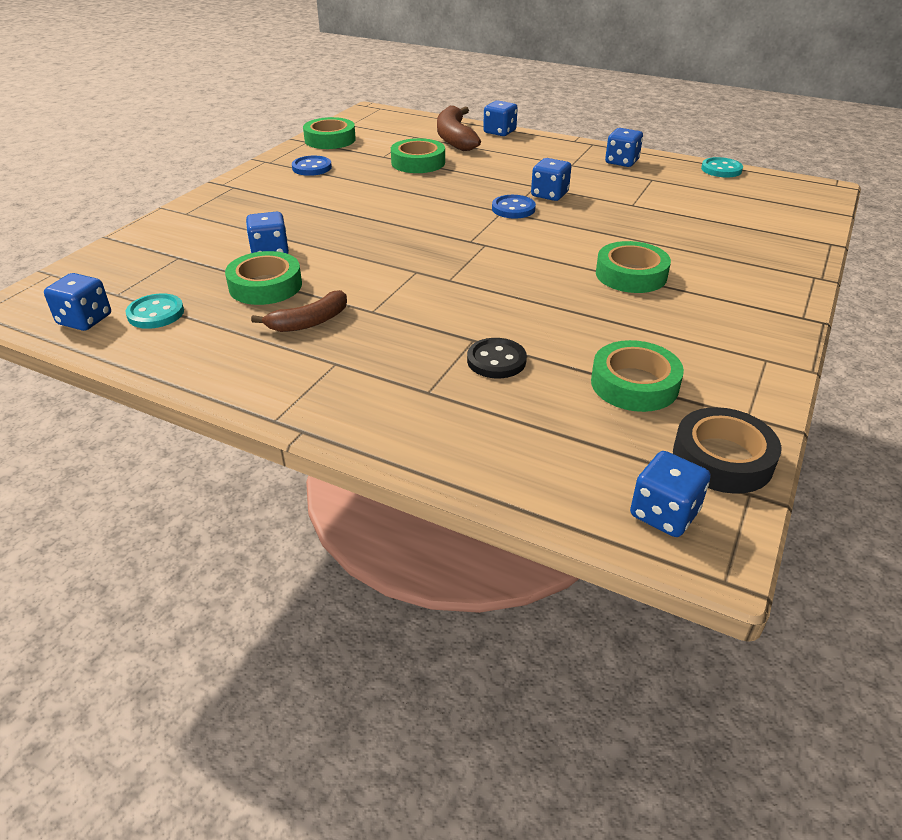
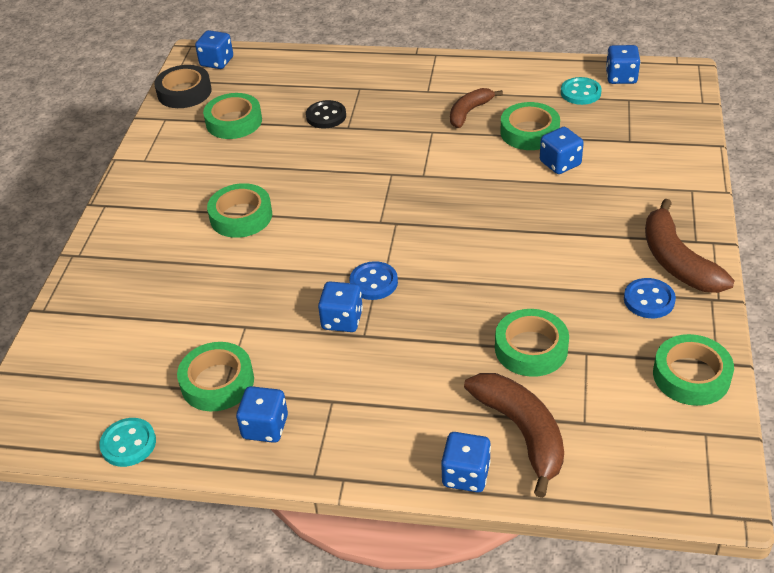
camera: 165 degrees right, 5 degrees up
(264, 180) = (677, 261): none -> brown banana
(656, 183) = (217, 382): none -> green tape

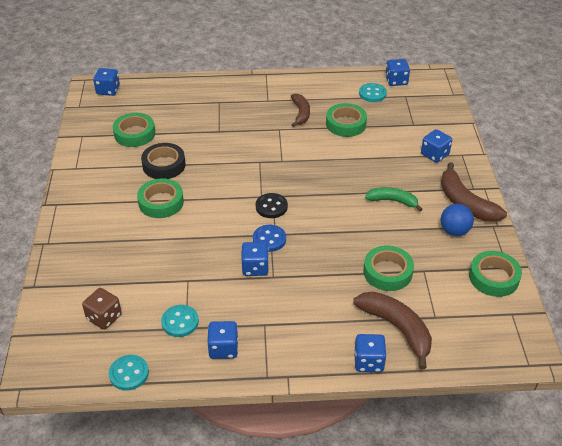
camera: 15 degrees left, 0 degrees up
(119, 363) = (104, 317): none -> brown dice
(184, 92) = (90, 115): black tape -> black tape (164, 165)
(217, 382) = (180, 322): green tape -> turquoise button
(326, 116) = (201, 124): black button -> black button (271, 207)
(469, 112) = (301, 113): brown banana -> brown banana turned 150 degrees clockwise
(560, 163) = (372, 144): blue dice -> blue dice (434, 155)
(567, 247) = (393, 201): none -> green banana
(649, 300) = (454, 231): blue button -> blue ball

